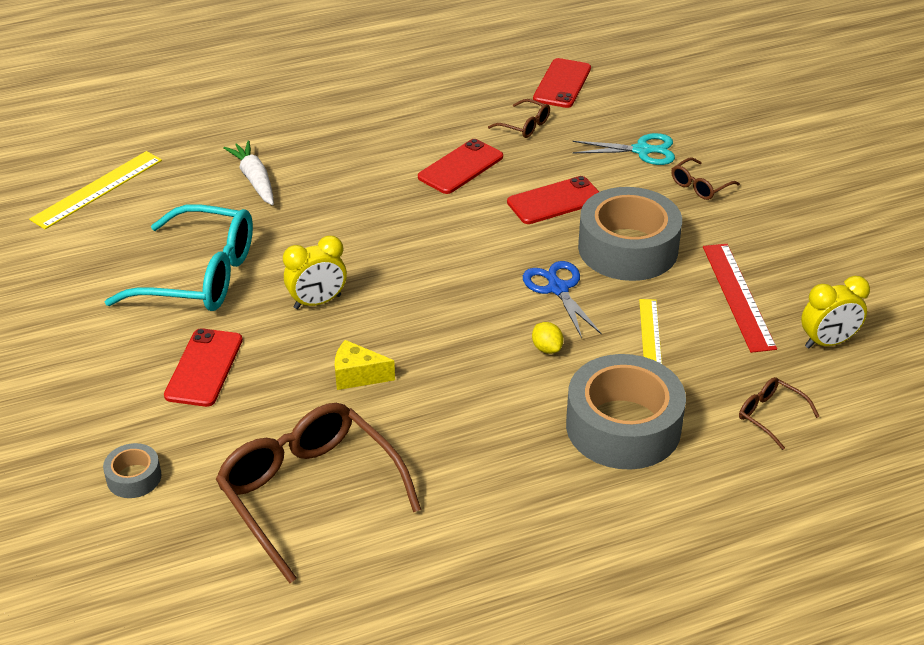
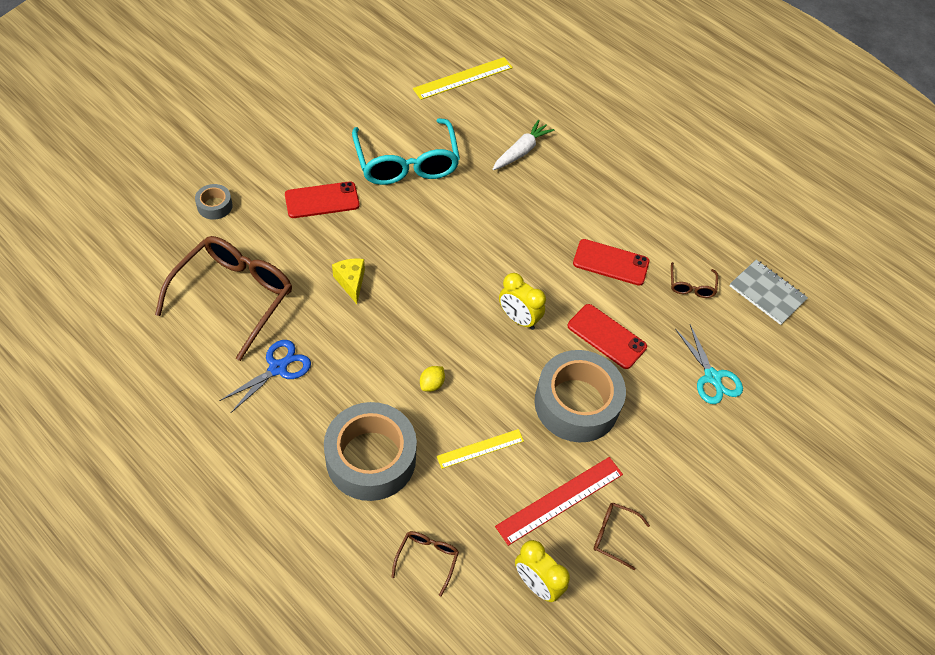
camera: 60 degrees right, 15 degrees up
(97, 189) = (463, 78): yellow ruler -> yellow ruler turned 45 degrees counterclockwise
(317, 302) = (413, 234): yellow clock -> yellow clock (518, 319)
(558, 289) = (502, 371): blue scissors -> blue scissors (278, 368)
(562, 84) = (767, 293): red phone -> grey notebook
(699, 186) = (690, 433): brown glasses -> brown glasses (613, 535)

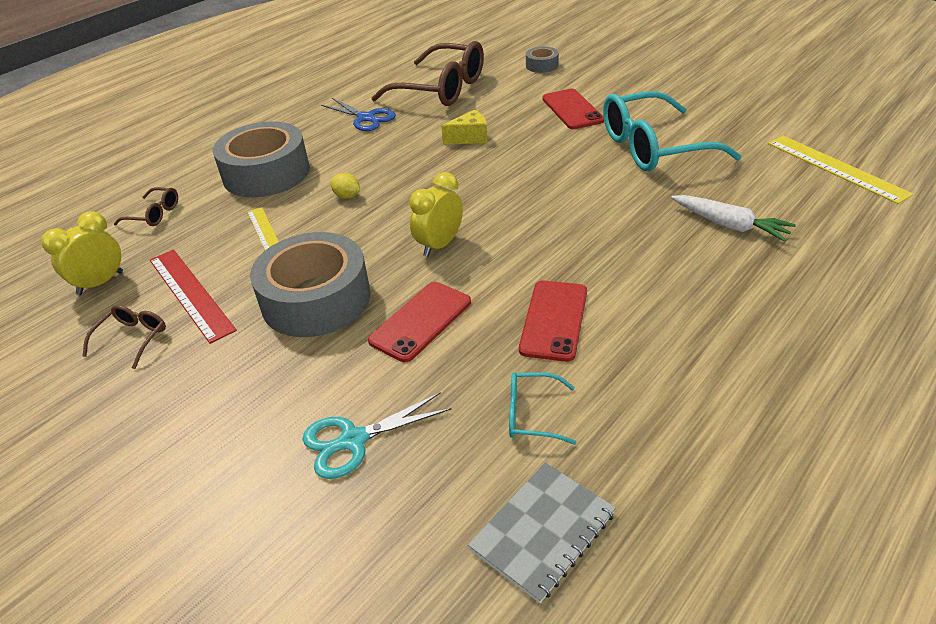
camera: 95 degrees right, 15 degrees down
(691, 286) = (532, 415): brown glasses -> turquoise glasses

